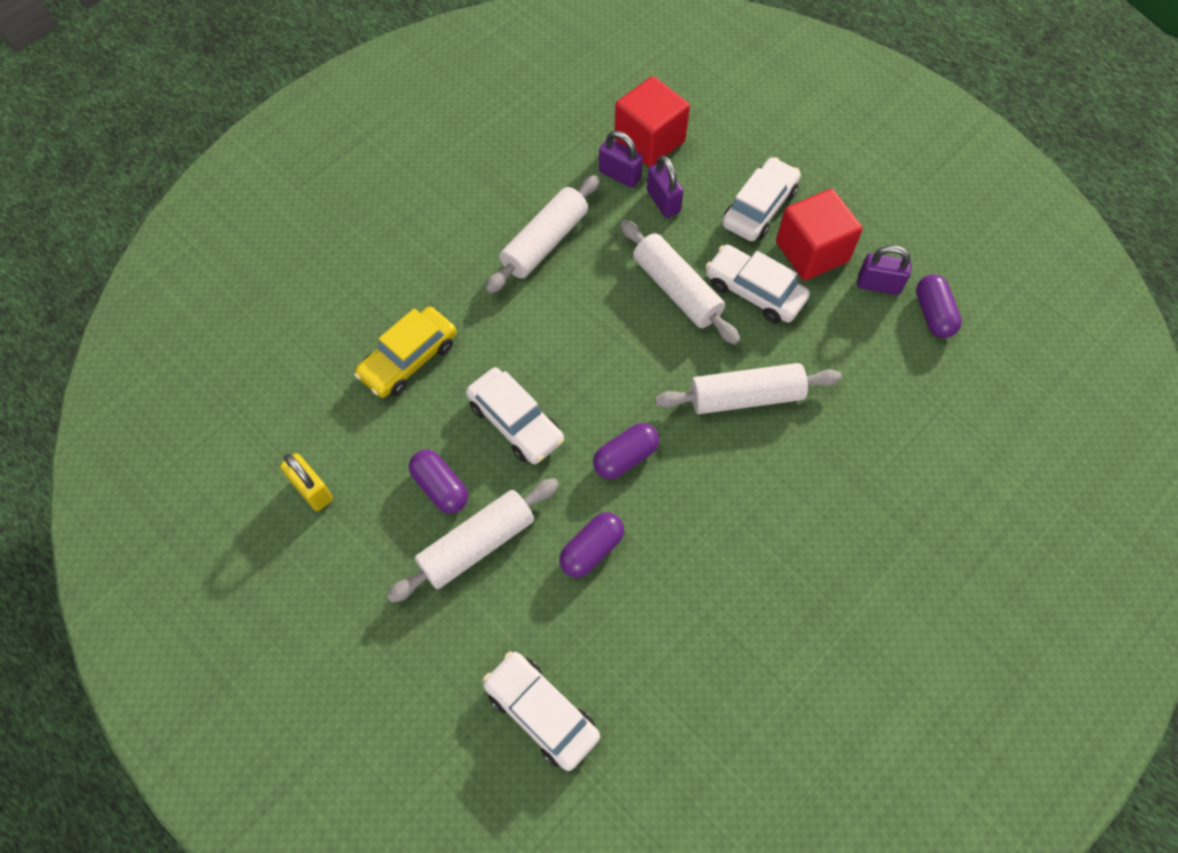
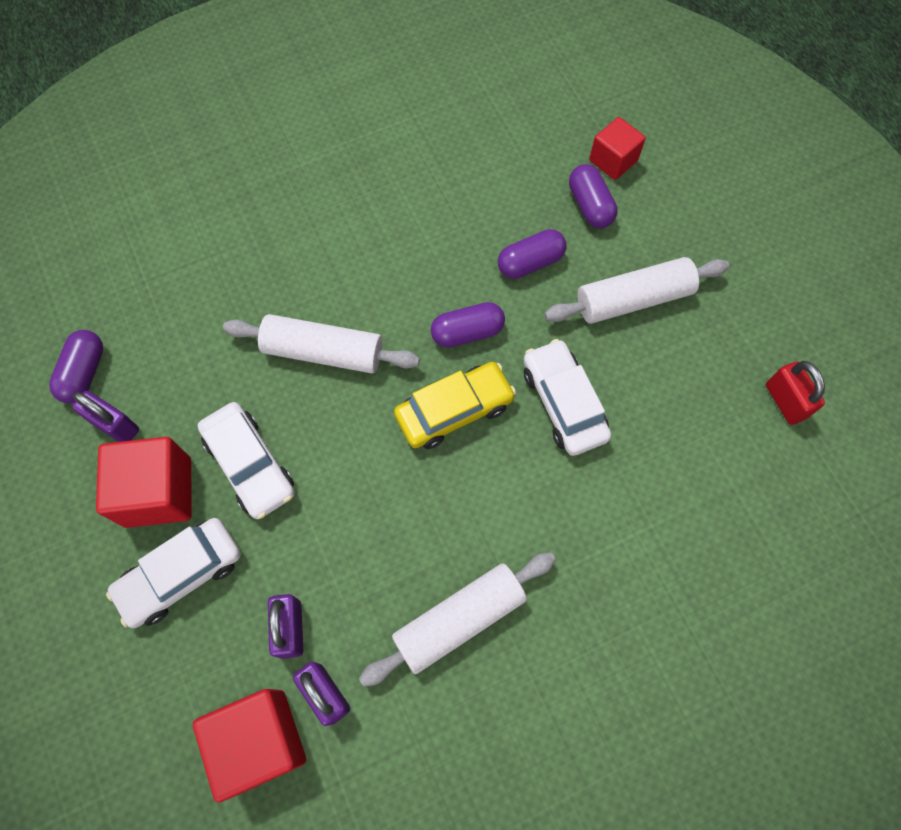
camera: 160 degrees left, 5 degrees up
(312, 490) = (785, 401): yellow padlock -> red padlock
(409, 359) = (661, 514): yellow car -> yellow car (454, 410)
(440, 487) = (655, 362): purple capsule -> purple capsule (590, 206)
(541, 712) = (613, 160): white car -> red cube
(677, 290) = (333, 497): white rolling pin -> none

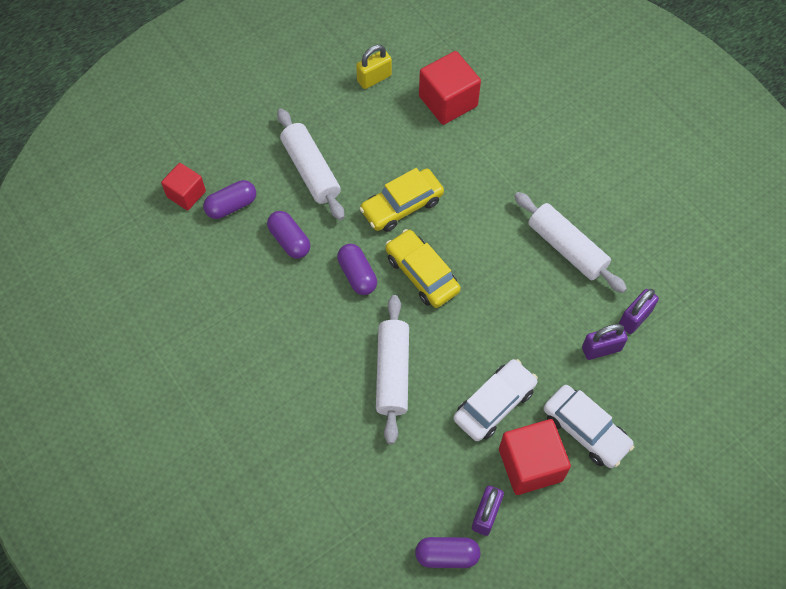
camera: 100 degrees left, 5 degrees down
(260, 740) = (674, 350): red cube -> red cube (448, 101)
(563, 403) = (402, 205): white car -> yellow car
(785, 401) = (374, 78): red padlock -> yellow padlock

